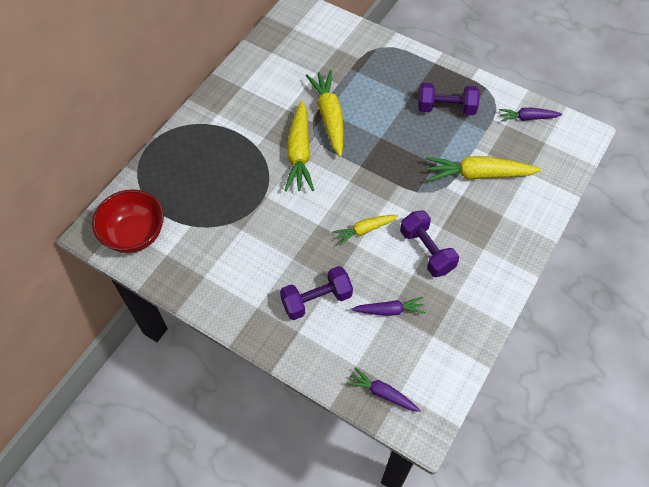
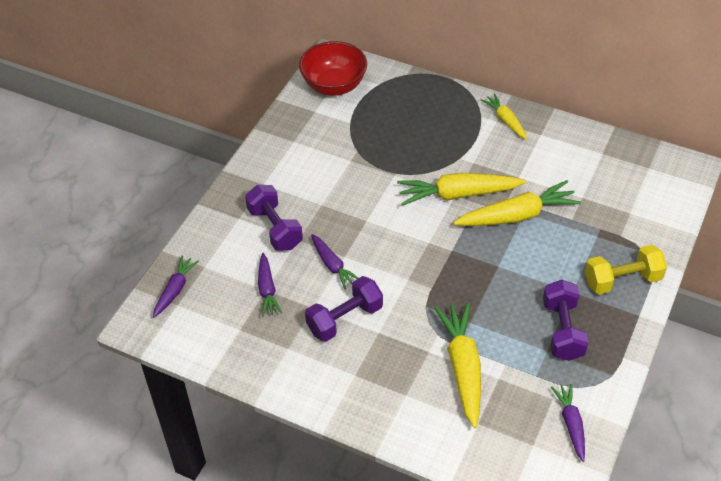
camera: 85 degrees right, 10 degrees down
(364, 230) = (364, 261): yellow carrot -> yellow carrot (505, 120)
(367, 255) = (333, 265): none -> purple carrot
(402, 65) = (622, 280): none -> yellow dumbbell

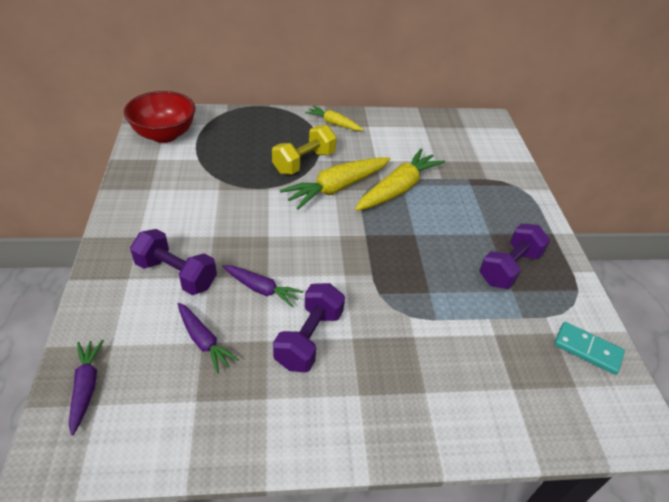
camera: 35 degrees left, 5 degrees down
(462, 367) = (456, 338): yellow carrot -> none
(562, 330) = (509, 268): purple dumbbell -> purple dumbbell turned 75 degrees clockwise
(571, 424) = (587, 349): purple carrot -> turquoise domino
(622, 280) = (517, 211): yellow dumbbell -> yellow dumbbell (304, 162)

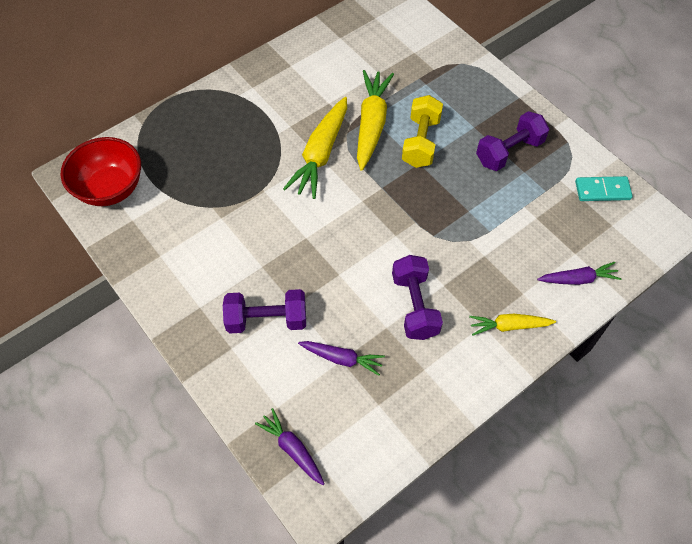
camera: 30 degrees left, 15 degrees up
(261, 289) = (345, 289): purple carrot -> purple carrot (578, 279)
(304, 162) = (269, 143): yellow dumbbell -> yellow dumbbell (420, 142)
(333, 123) = (257, 81): yellow carrot -> yellow carrot (508, 326)
(509, 268) = (509, 152): purple dumbbell -> purple dumbbell turned 45 degrees clockwise

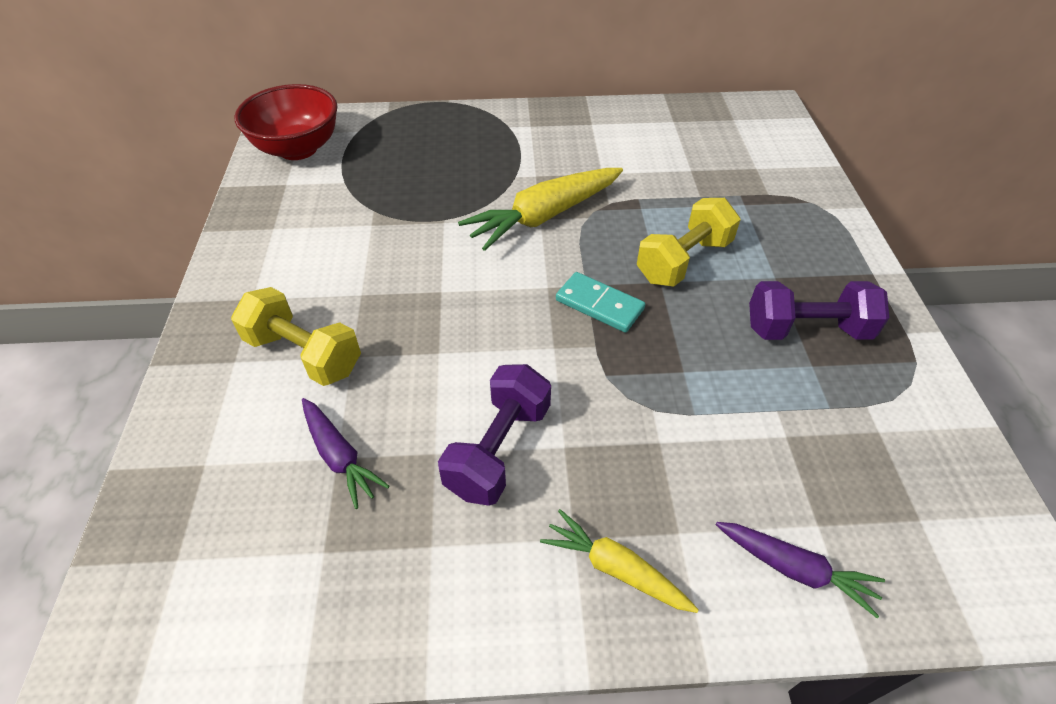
camera: 35 degrees right, 10 degrees down
(267, 320) = (304, 354): purple dumbbell -> yellow dumbbell
(292, 449) = (161, 532): purple carrot -> none
(371, 124) = (635, 214): yellow carrot -> none
(602, 190) = (936, 457): turquoise domino -> turquoise domino (599, 304)

